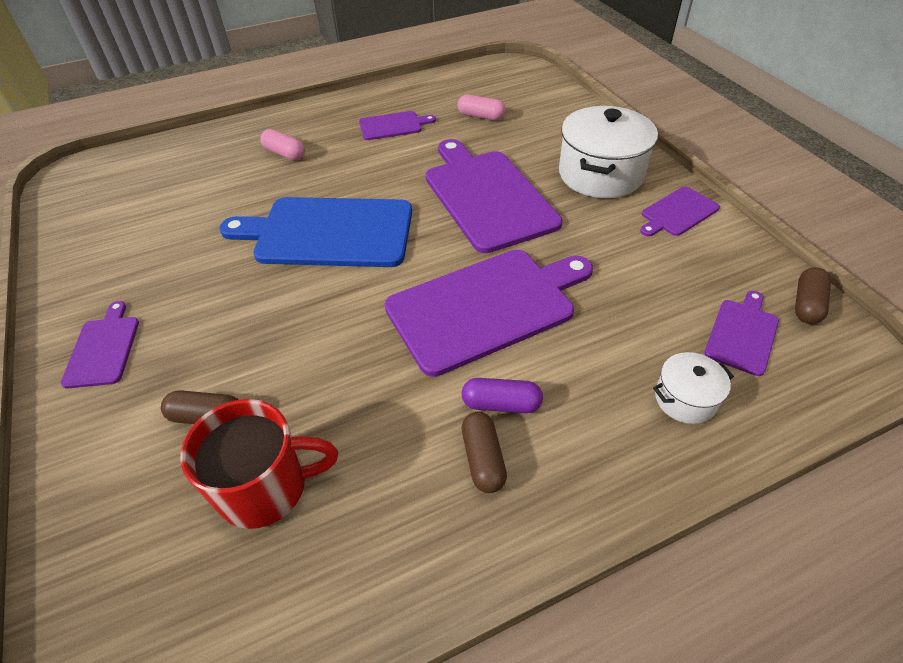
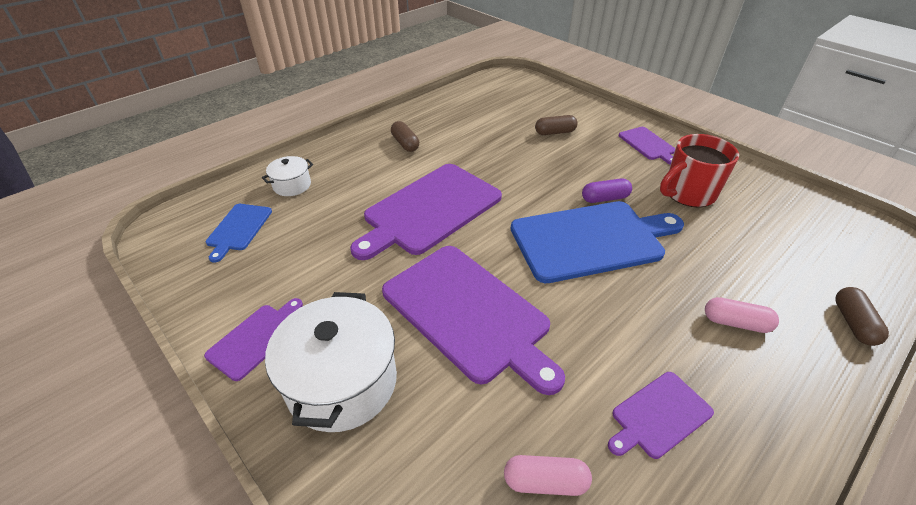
camera: 160 degrees right, 5 degrees down
(265, 487) = (502, 119): red mug -> red mug (687, 193)
(501, 404) = (402, 164): purple capsule -> purple capsule (604, 198)
(742, 334) = (238, 229): purple cutting board -> blue cutting board
(806, 304) = (173, 261): brown capsule -> brown capsule (853, 323)

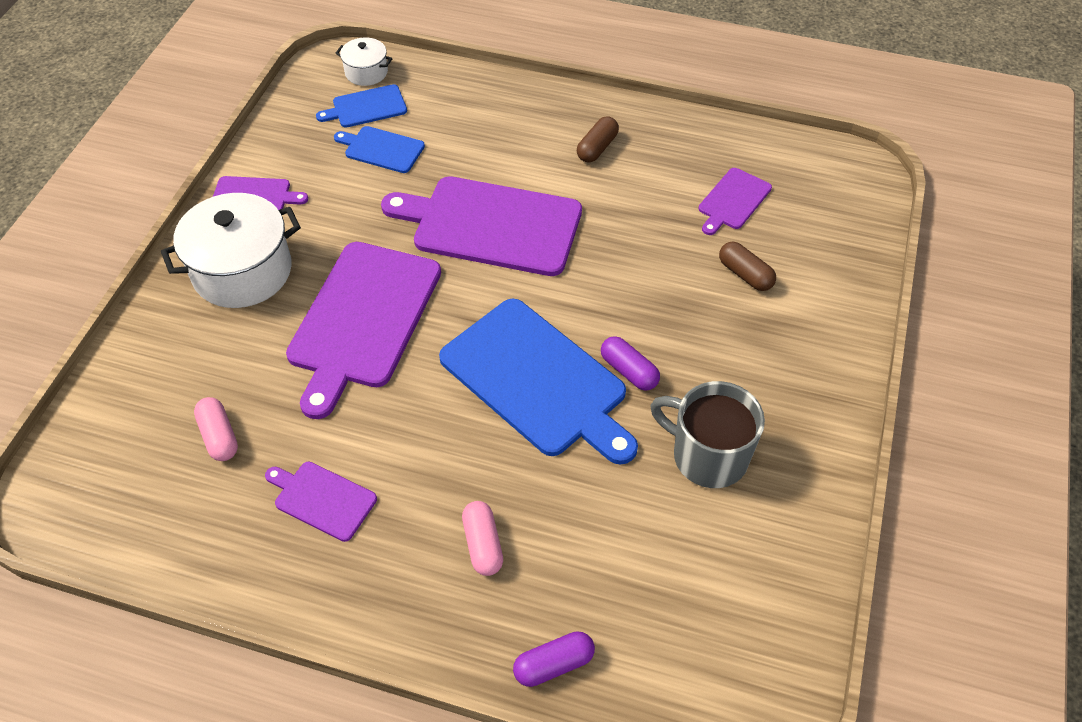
camera: 60 degrees right, 10 degrees up
(292, 185) = (453, 104): white pot -> white pot (366, 72)
(294, 236) = (381, 149): none -> blue cutting board
(648, 144) = (801, 385): purple cutting board -> purple cutting board (733, 201)
(687, 193) = (707, 456): red mug -> grey mug
(853, 323) = (554, 664): brown capsule -> purple capsule

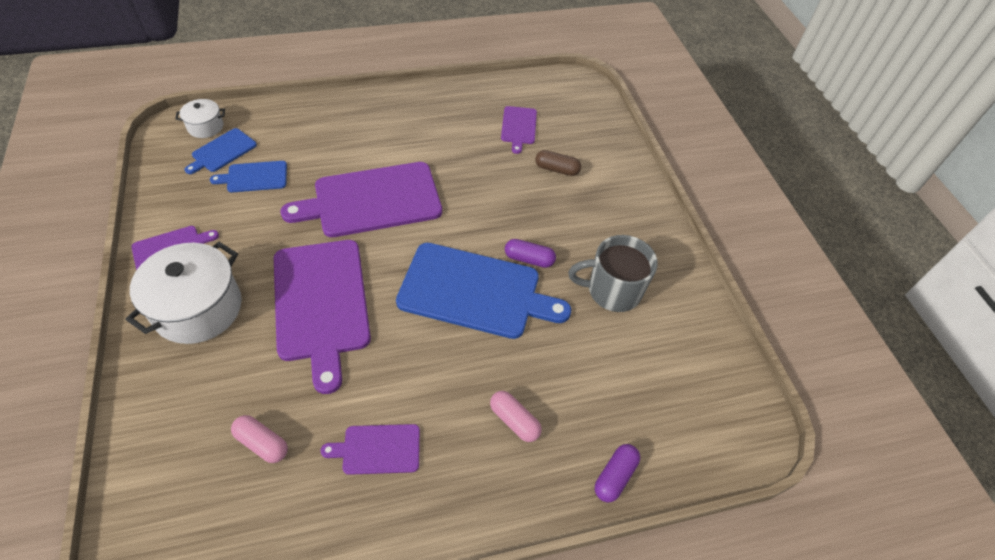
camera: 35 degrees left, 0 degrees up
(597, 148) = (410, 123): brown capsule -> none

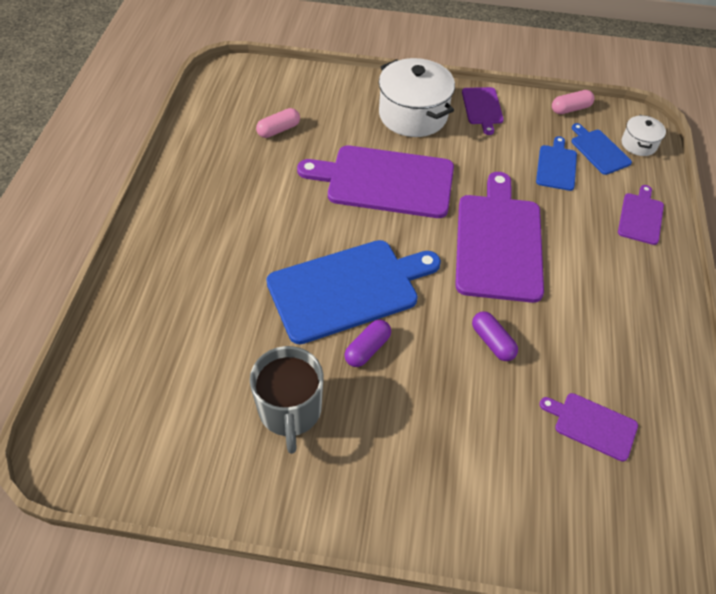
camera: 115 degrees right, 0 degrees up
(378, 449) = (235, 184): purple cutting board -> purple cutting board (640, 217)
(475, 291) = (348, 289): blue cutting board -> blue cutting board turned 150 degrees counterclockwise
(514, 421) = (204, 271): pink capsule -> pink capsule (570, 109)
(556, 169) = (498, 437): brown capsule -> none
(612, 291) = (290, 411): grey mug -> grey mug turned 150 degrees clockwise
(615, 476) = (113, 320): purple capsule -> purple capsule (492, 342)

